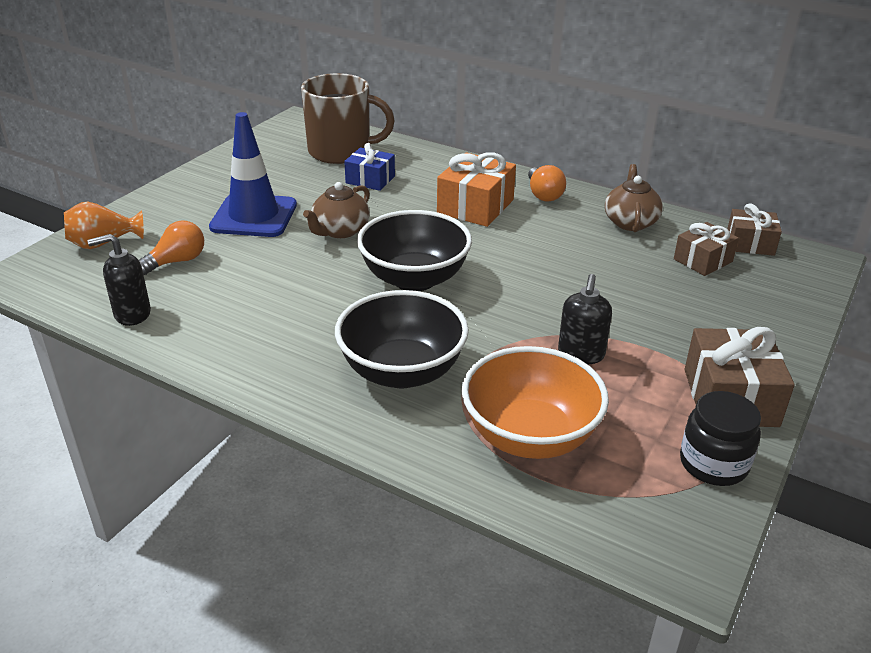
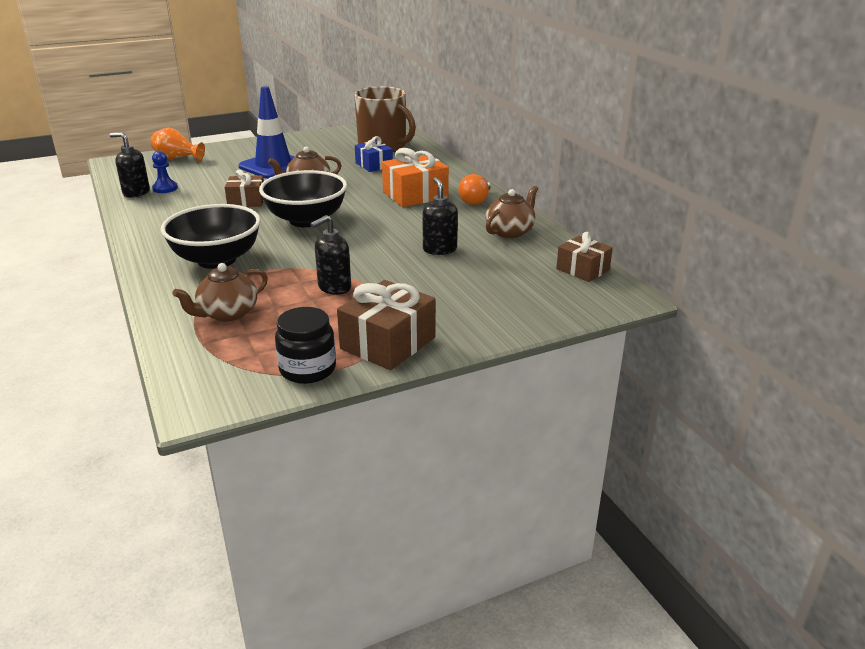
camera: 35 degrees right, 5 degrees down
(163, 294) = (165, 188): none -> blue pawn
(176, 261) = (197, 176): orange light bulb -> none
(530, 436) = (227, 313): orange bowl -> brown teapot
(603, 267) = (439, 249): none -> black soap dispenser
(703, 260) = (522, 267): brown gift -> brown gift (246, 201)

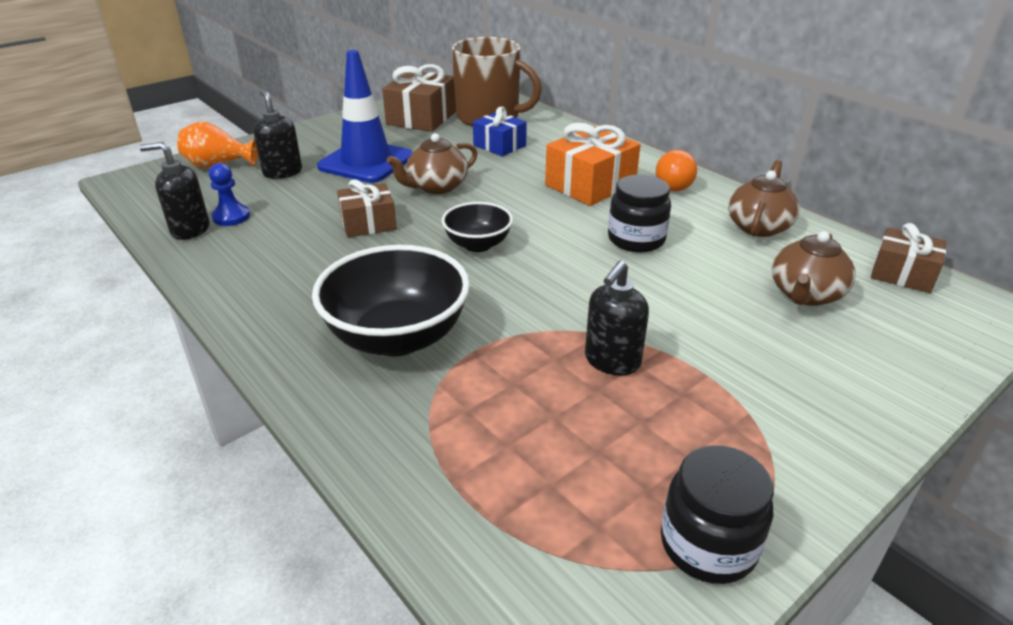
camera: 15 degrees left, 5 degrees up
(227, 313) = (489, 445): brown teapot -> brown teapot (805, 294)
(306, 220) = (478, 244): black bowl -> black bowl, size x0.57
(388, 343) = (779, 459): brown gift -> brown gift (421, 118)
(414, 229) = (636, 239): none -> black jar
(439, 249) = (697, 268): black soap dispenser -> black soap dispenser (282, 172)

